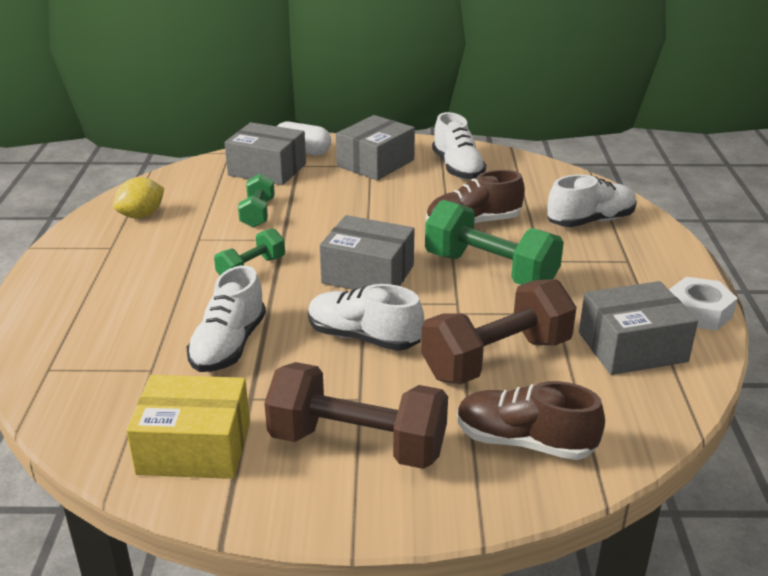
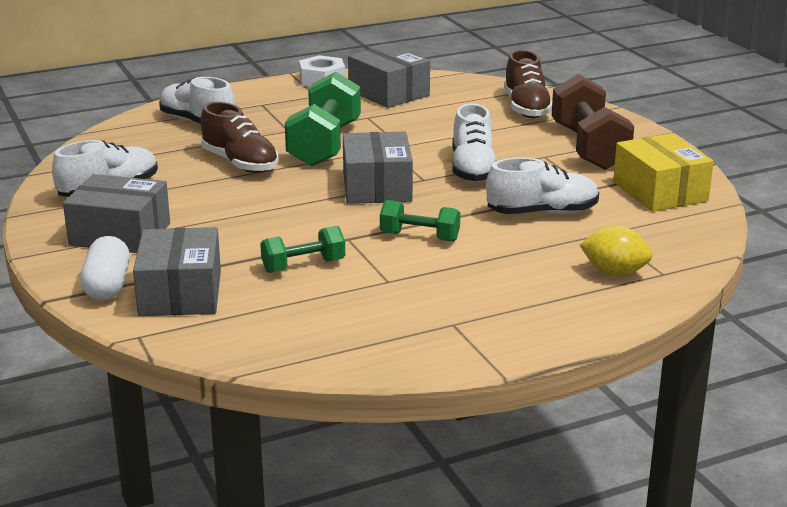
camera: 115 degrees left, 5 degrees down
(141, 215) = (367, 333): yellow lemon -> yellow lemon (614, 273)
(496, 359) = (448, 126): brown dumbbell -> none

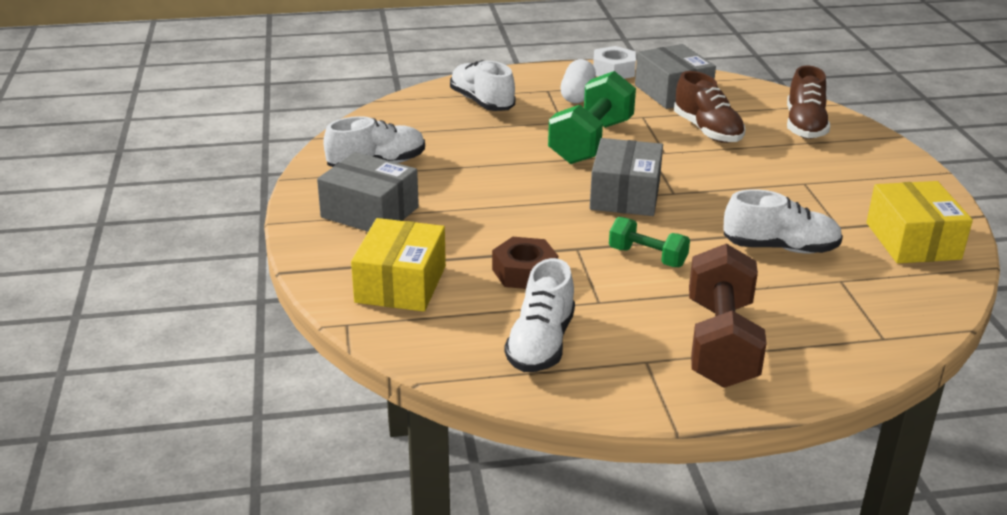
camera: 15 degrees right, 5 degrees up
(107, 286) = (339, 265): white capsule -> white capsule (577, 95)
(180, 293) = (401, 284): grey box -> yellow box
(240, 163) = (505, 151): brown shoe -> brown shoe (707, 131)
(303, 266) = (524, 272): green dumbbell -> brown nut
(473, 169) = (726, 188): white shoe -> white shoe (541, 343)
(589, 147) = (854, 179): brown dumbbell -> brown dumbbell (721, 343)
(614, 273) = (832, 329): yellow lemon -> none

